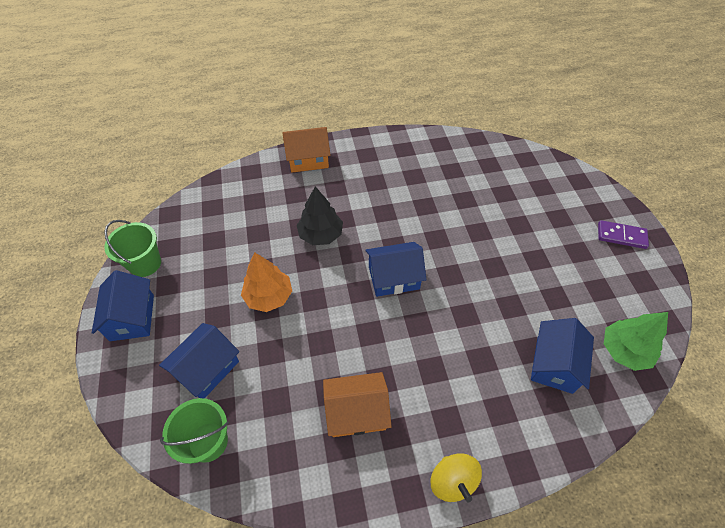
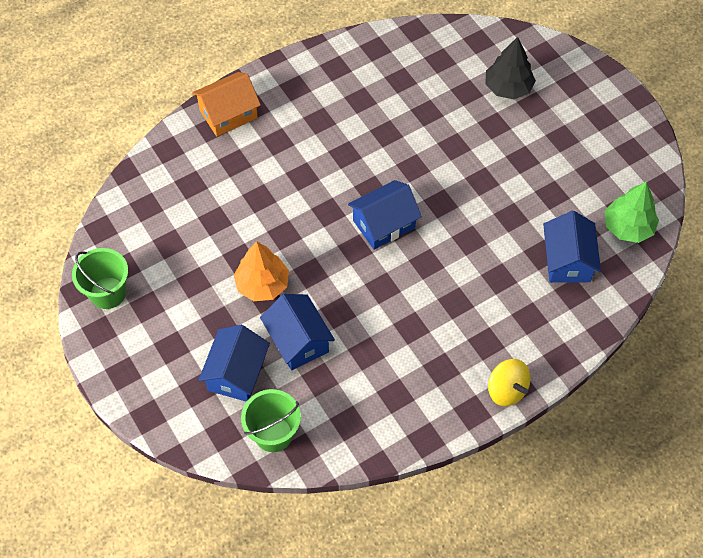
camera: 20 degrees left, 5 degrees up
(132, 317) = (129, 351): blue house -> blue house (298, 341)
(320, 234) = (286, 201): black tree -> black tree (508, 87)
(356, 411) = (399, 363): orange house -> none
(621, 236) = (601, 107): purple domino -> none

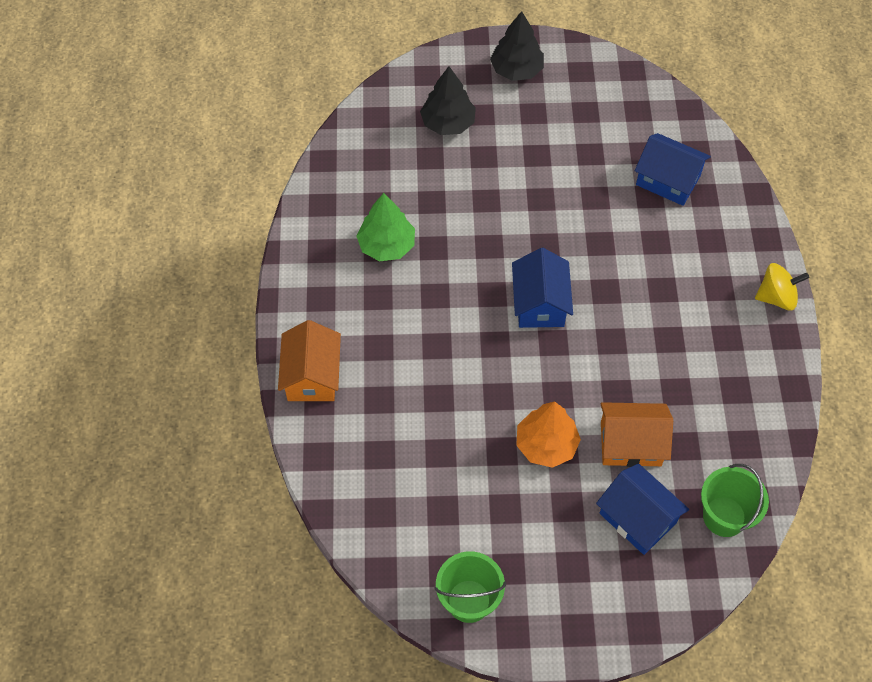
camera: 60 degrees left, 0 degrees up
(298, 341) = (630, 443): blue house -> orange house
(596, 107) = (516, 70): none -> black tree
(628, 227) = (659, 118): green tree -> green tree (386, 245)

